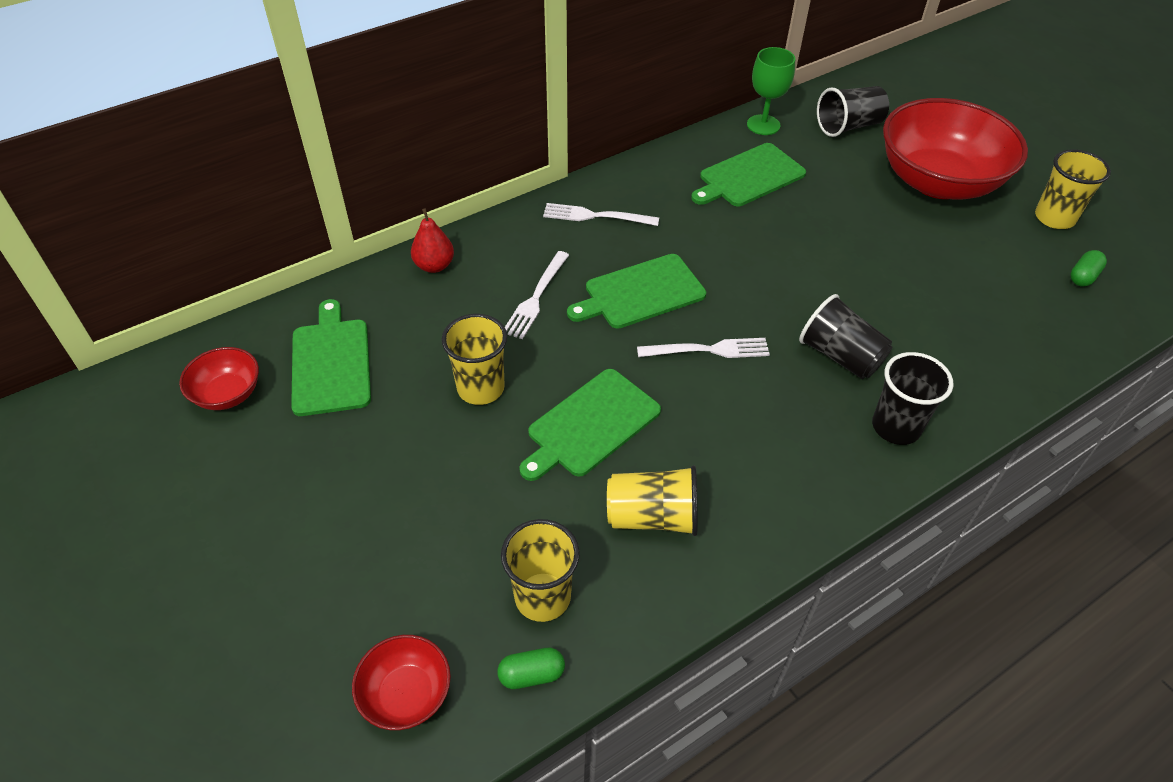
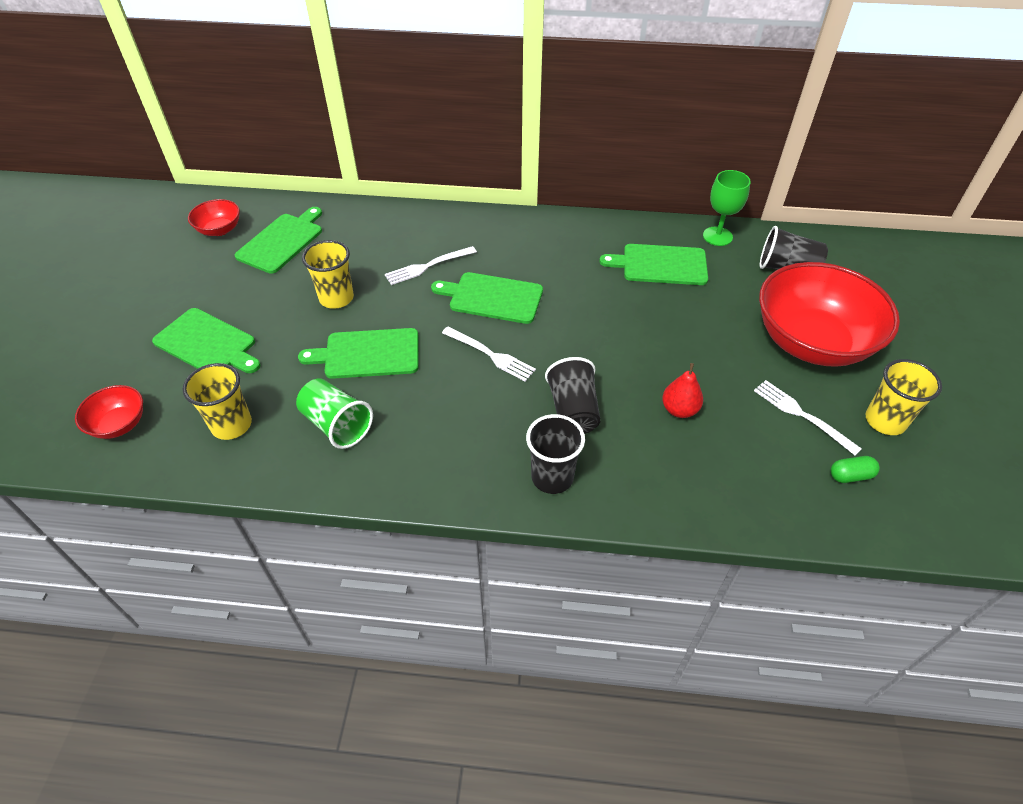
camera: 40 degrees right, 0 degrees up
(393, 531) = (207, 344): none -> green cutting board
(434, 266) = (395, 218): red pear -> red pear (679, 410)
(531, 674) = (179, 458): green capsule -> none
(595, 216) = (523, 238): white fork -> white fork (801, 415)
(652, 517) = (337, 425): yellow cup -> green cup

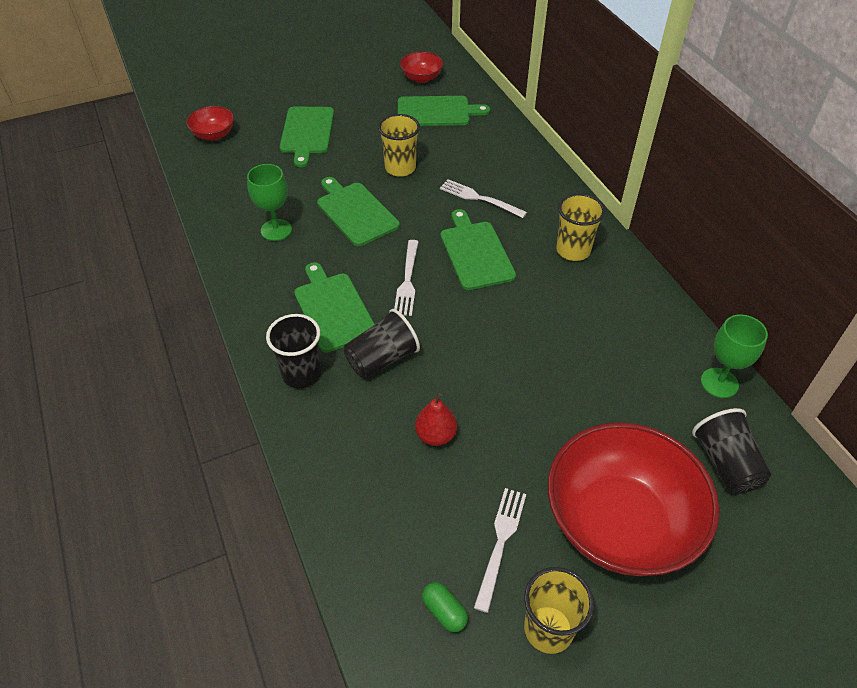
camera: 60 degrees right, 0 degrees up
(231, 425) = (244, 181): yellow cup -> yellow cup (573, 250)
(337, 425) = (276, 230): green cup -> green goblet
(660, 265) = (626, 351): green cutting board -> green cutting board (333, 309)

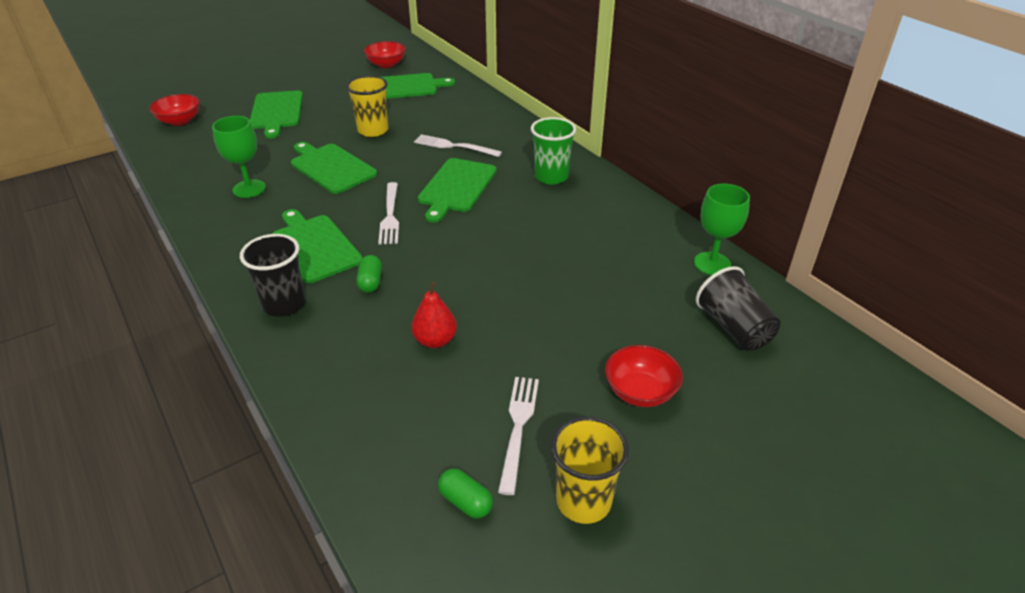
camera: 10 degrees left, 10 degrees down
(382, 359) = (370, 282): black cup -> green capsule
(475, 252) = (456, 187): green cutting board -> green cutting board turned 135 degrees counterclockwise
(573, 250) = (551, 176): yellow cup -> green cup
(620, 522) = (640, 392): red bowl -> red bowl, size x0.45

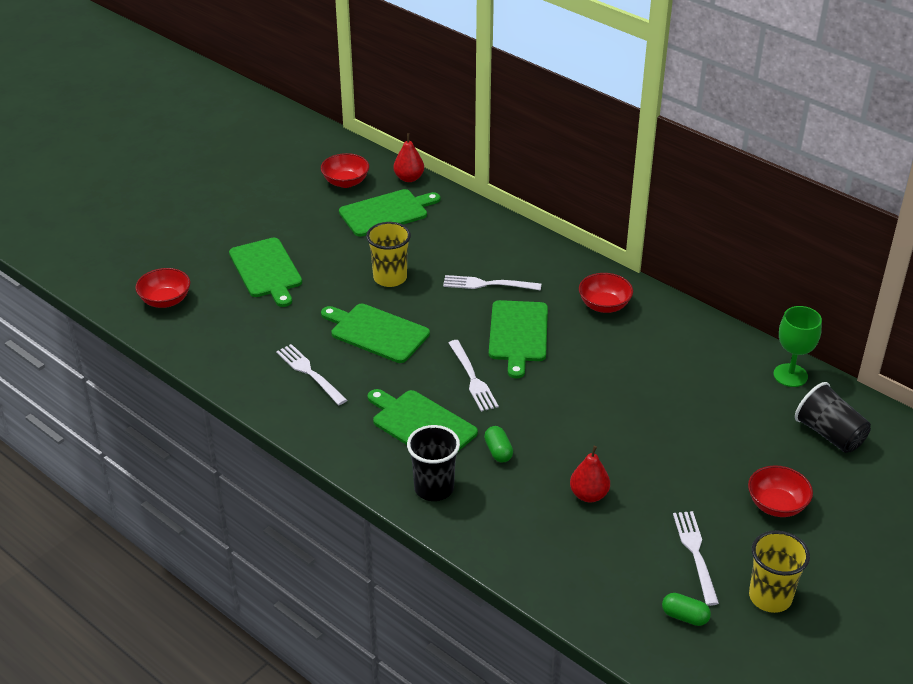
camera: 15 degrees left, 0 degrees up
(249, 189) = (309, 373): green goblet -> white fork
(439, 68) = (409, 178): none -> red pear
(551, 176) = (604, 305): green cup -> red bowl

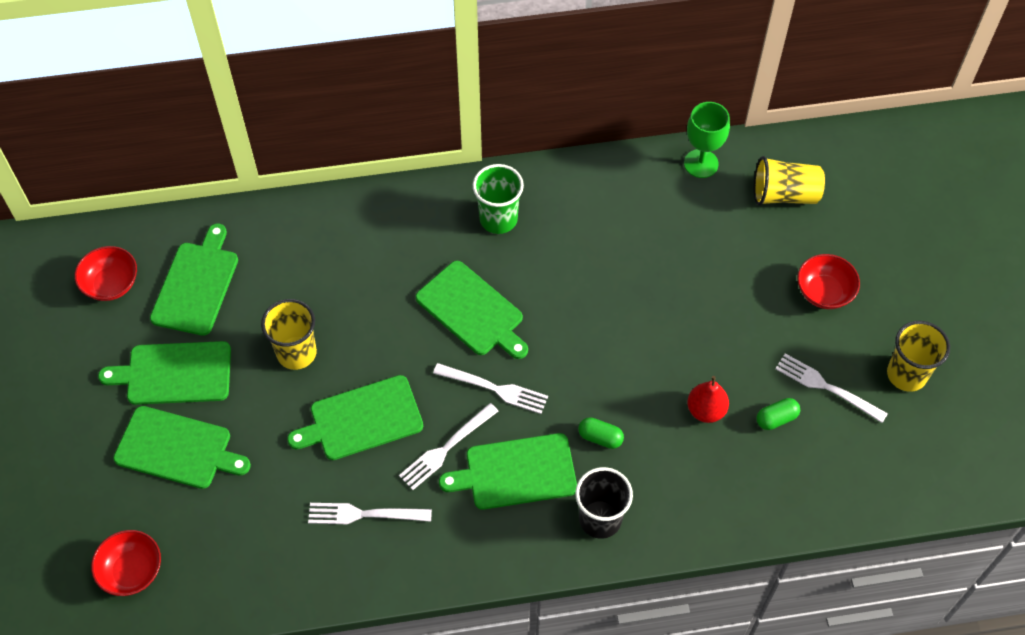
camera: 50 degrees left, 20 degrees up
(315, 239) = (174, 373): none -> green cutting board
(409, 178) = (164, 228): red pear -> none
(487, 284) = (384, 283): white fork -> white fork (446, 449)
(604, 305) = (498, 219): red bowl -> green cup
(684, 616) = (880, 446): green capsule -> green capsule (776, 418)
(829, 434) = (784, 194): black cup -> yellow cup

